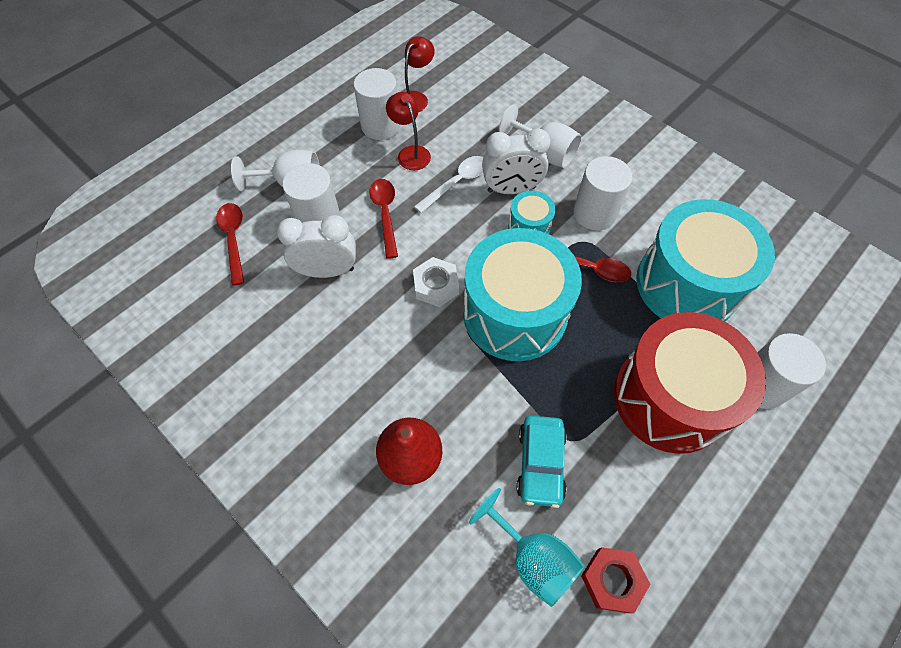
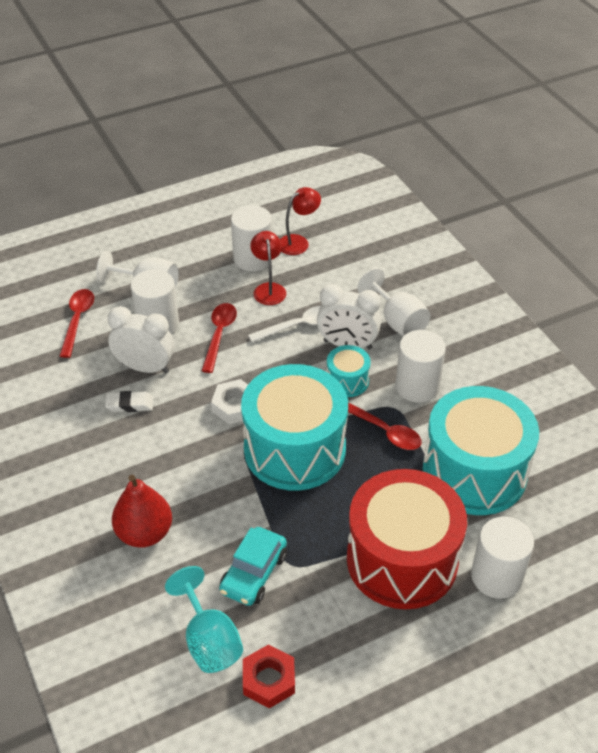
camera: 20 degrees right, 15 degrees down
(329, 316) = (129, 404): none -> white eraser

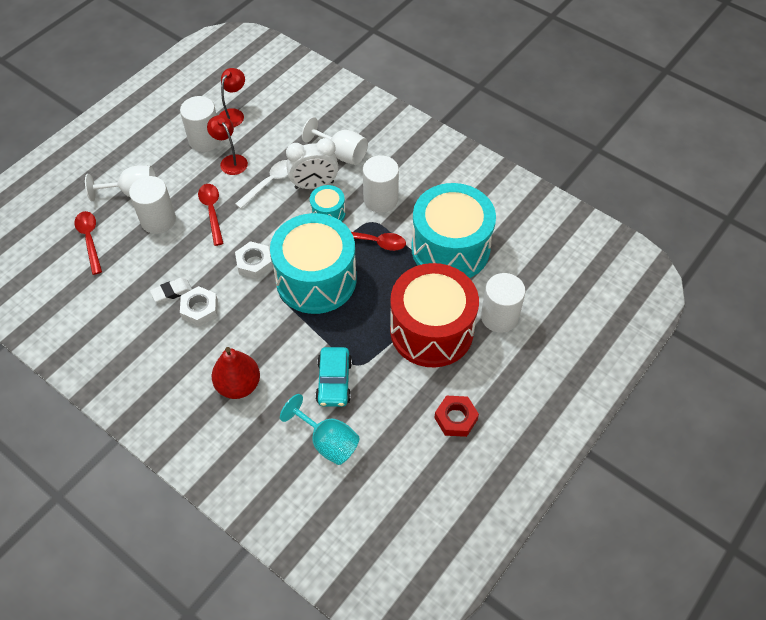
camera: 25 degrees left, 10 degrees up
(145, 367) = (167, 258): white clock -> none
(149, 434) = (200, 309): none -> white nut
(269, 680) = (383, 451): red nut -> red nut (456, 418)

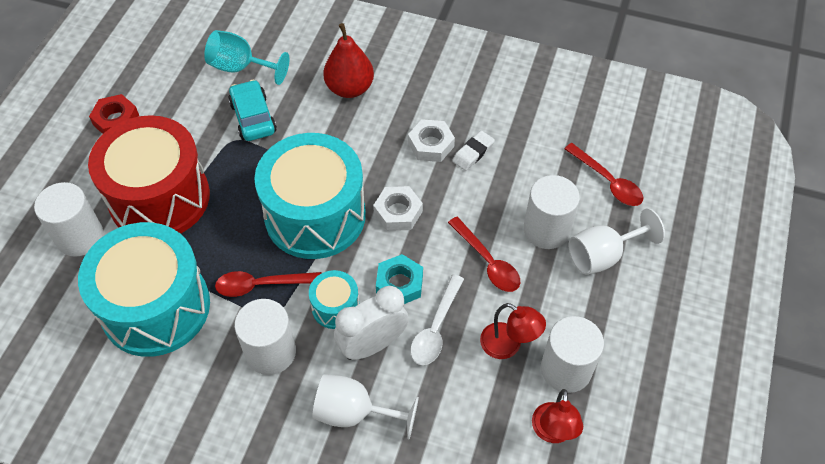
camera: 160 degrees right, 0 degrees up
(278, 215) = (399, 284): none -> turquoise nut

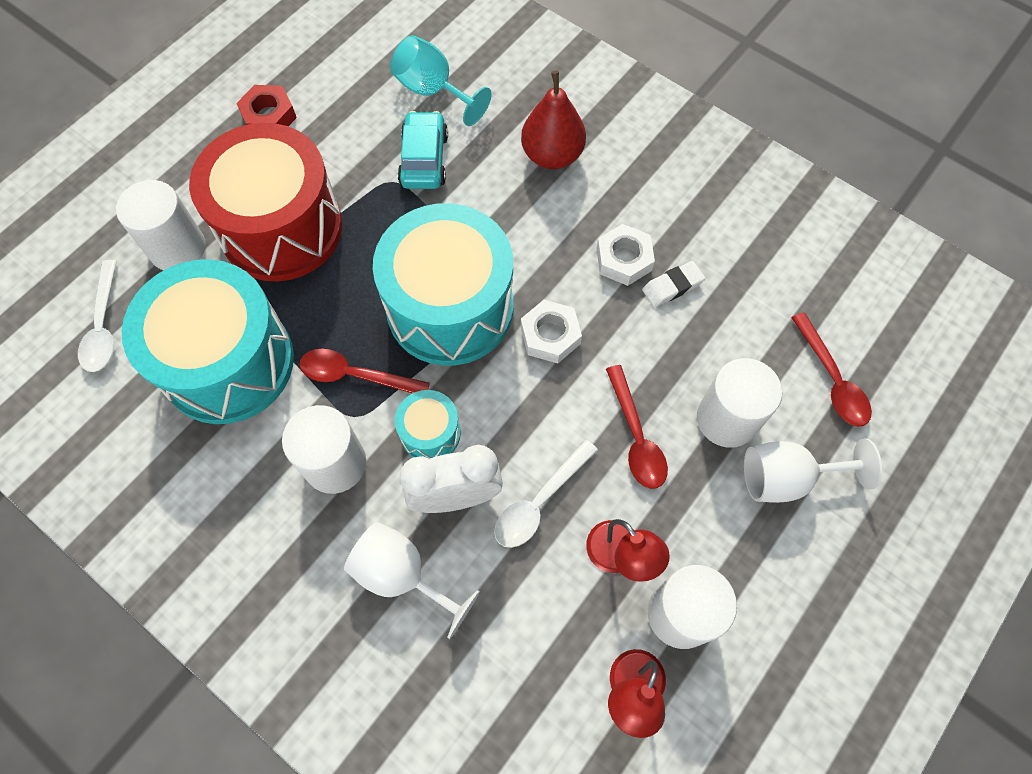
camera: 20 degrees right, 10 degrees up
(41, 312) = (103, 326): none -> white spoon
(399, 284) = (517, 429): turquoise nut -> none

